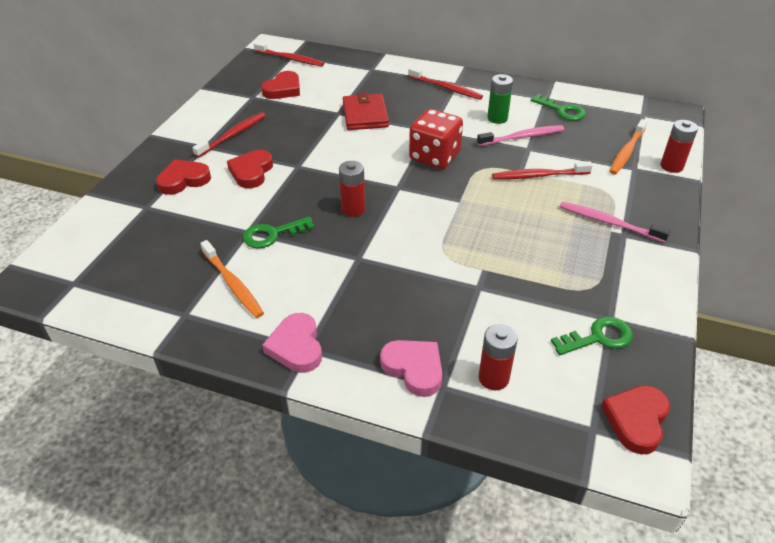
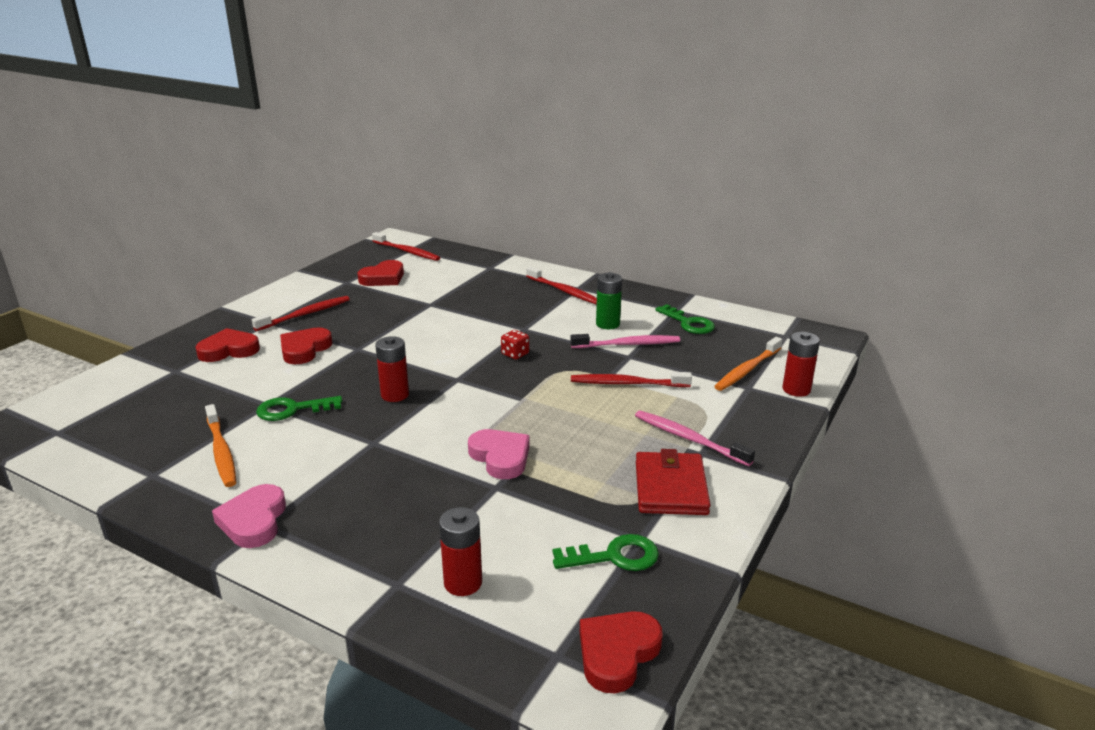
camera: 10 degrees right, 15 degrees down
(365, 115) = (458, 308): red wallet -> red wallet (670, 488)
(414, 368) = (374, 560): pink heart -> pink heart (500, 457)
(434, 157) = (515, 354): red dice -> red dice, size x0.45

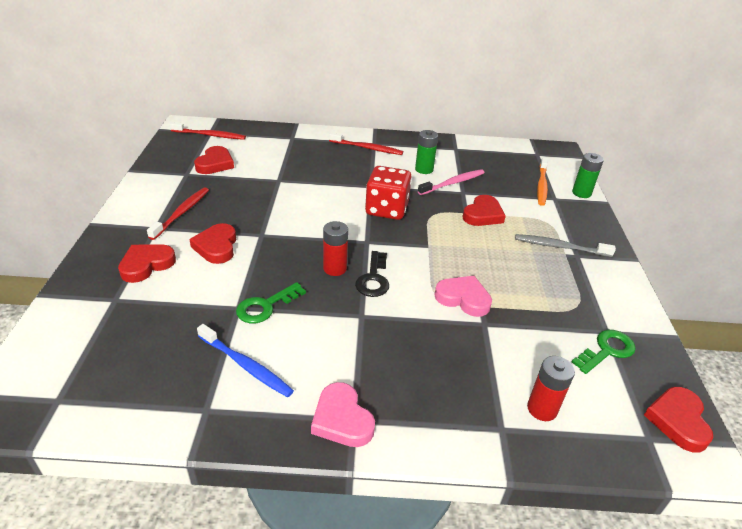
camera: 30 degrees left, 10 degrees up
(221, 452) = (246, 366): orange toothbrush -> blue toothbrush
(424, 414) = (373, 279): none -> black key
(515, 354) = (387, 209): red dice -> red dice, size x2.24
(626, 383) = (483, 214): red toothbrush -> red heart
(670, 488) = (586, 287): red wallet -> none
(688, 323) = (473, 157): green key -> none
(688, 438) = (559, 247): pink toothbrush -> grey toothbrush
(796, 389) = (581, 193): red battery -> green battery

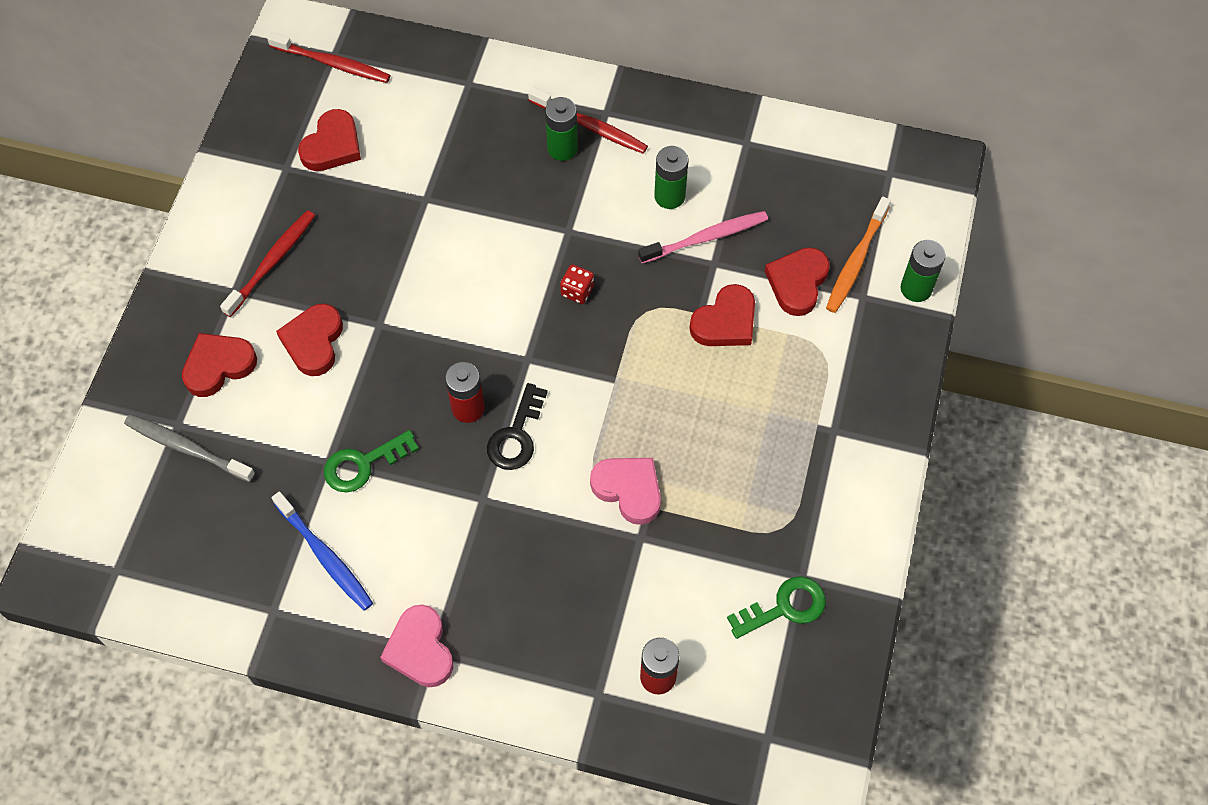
camera: 15 degrees right, 25 degrees up
(354, 156) = (562, 148): none -> green battery
(387, 209) = (577, 291): red dice -> red dice, size x0.45
(559, 247) = (815, 409): grey toothbrush -> grey toothbrush (186, 448)
(678, 421) = (817, 722): red heart -> red heart (797, 283)

